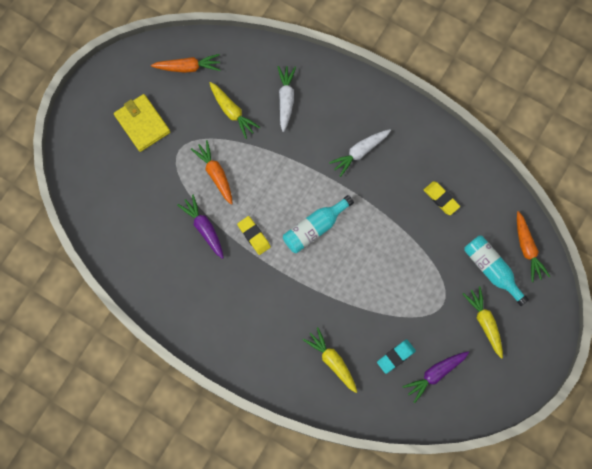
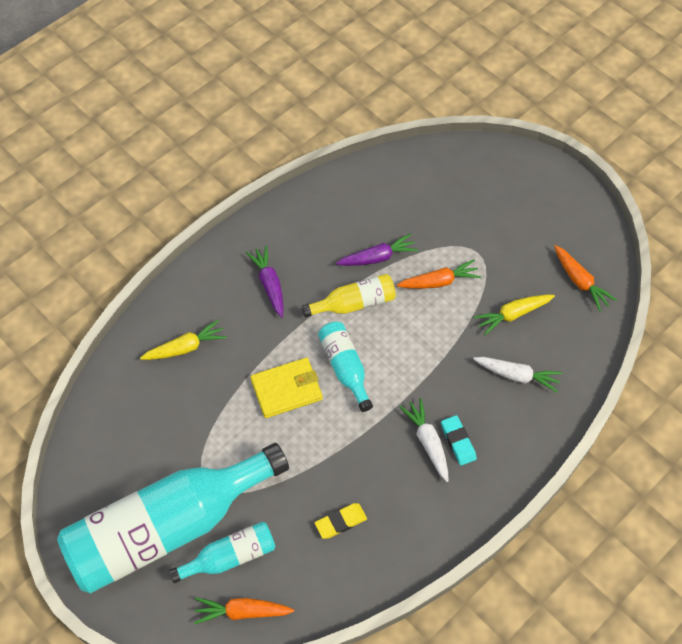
camera: 105 degrees right, 15 degrees down
(142, 124) = (517, 224): yellow wallet -> yellow wallet (286, 389)
(188, 67) = (580, 281): orange carrot -> orange carrot turned 45 degrees counterclockwise
(254, 236) = (354, 303): yellow eraser -> yellow bottle
(395, 356) = (165, 414): turquoise eraser -> turquoise eraser (458, 441)
(435, 374) = (129, 451): purple carrot -> purple carrot (269, 284)
(485, 322) = (167, 527): yellow carrot -> turquoise bottle

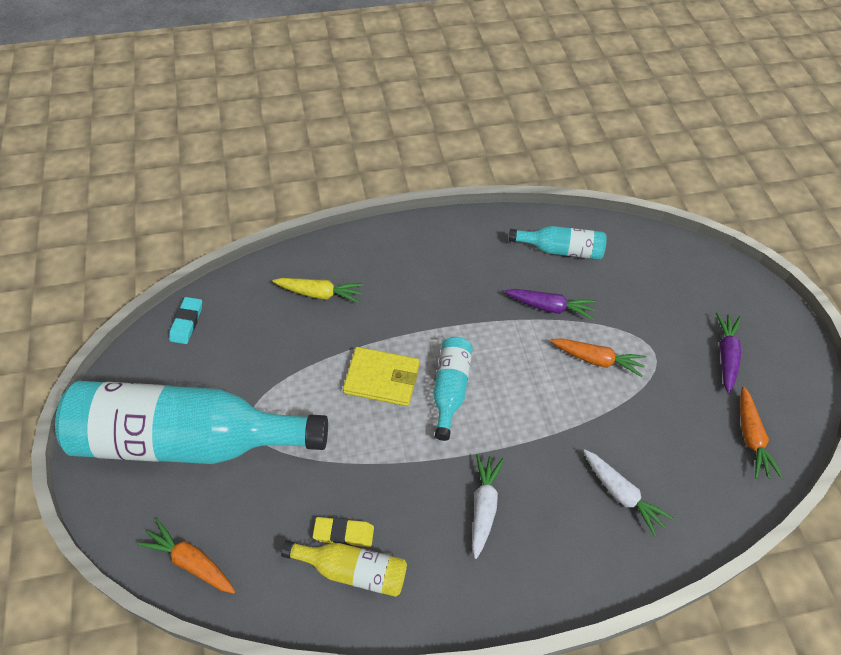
camera: 30 degrees right, 5 degrees down
(230, 556) = (219, 502): turquoise bottle -> turquoise bottle (561, 250)
(269, 284) = (432, 279): purple carrot -> purple carrot (726, 356)
(354, 303) = (499, 336): yellow bottle -> yellow bottle (352, 571)
(458, 441) = (515, 525): turquoise eraser -> turquoise eraser (187, 322)
(513, 315) = (655, 431): yellow carrot -> none

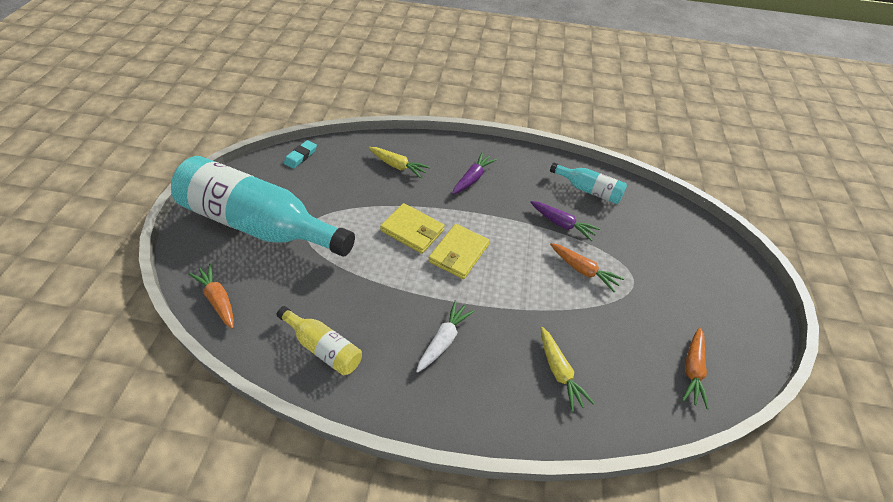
camera: 20 degrees right, 5 degrees down
(343, 533) = (331, 320): yellow eraser -> none
(450, 389) = (459, 253): turquoise bottle -> yellow wallet
(621, 494) = (559, 372): white carrot -> yellow carrot
(726, 356) = (695, 302): purple carrot -> purple carrot (472, 178)

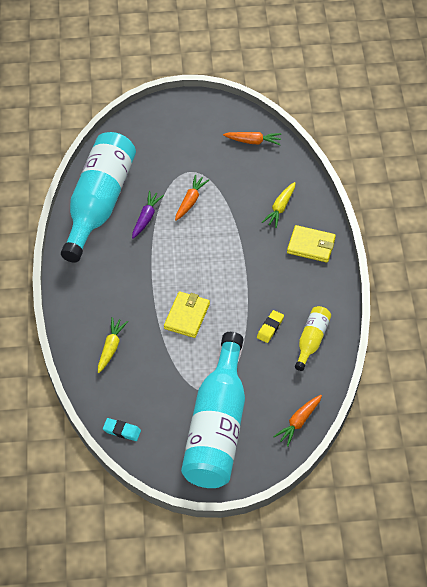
camera: 100 degrees left, 5 degrees up
(363, 305) = (270, 328): none -> yellow eraser
(443, 340) = (280, 273): white carrot -> none
(459, 253) = (200, 280): yellow wallet -> yellow wallet (311, 245)
(472, 178) = (110, 287): purple carrot -> none
(559, 372) = (280, 208): yellow carrot -> yellow carrot turned 150 degrees clockwise
(589, 190) = (99, 203): turquoise bottle -> turquoise bottle, size x2.21

